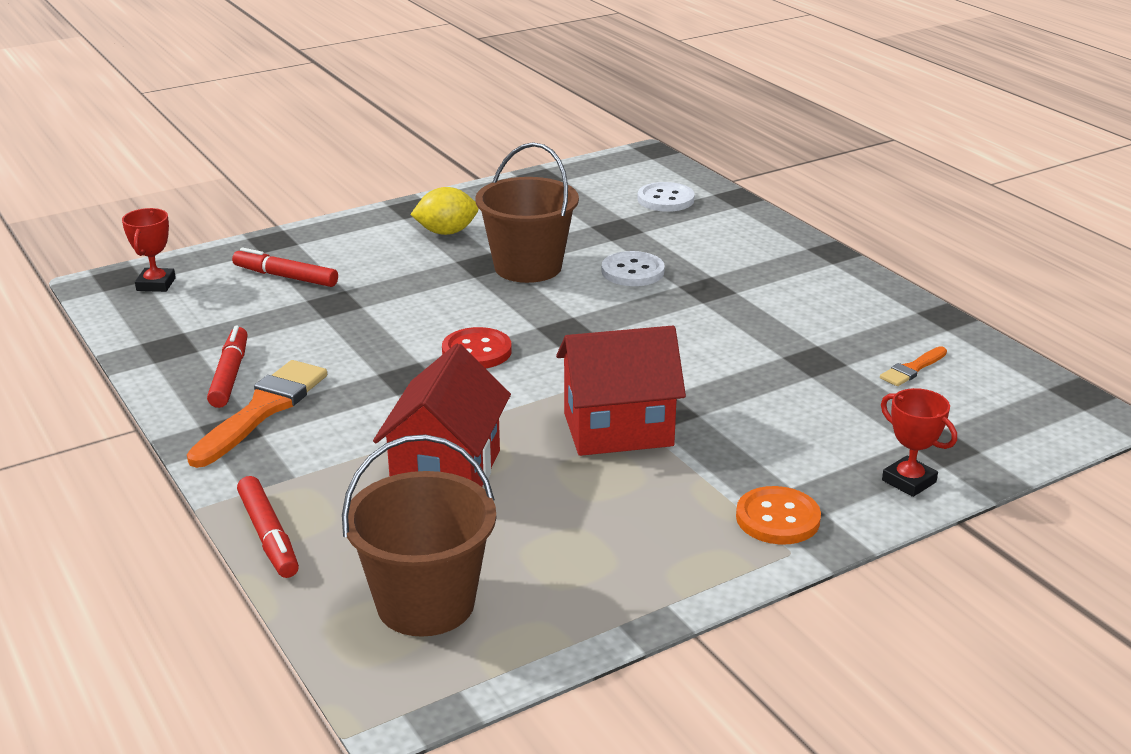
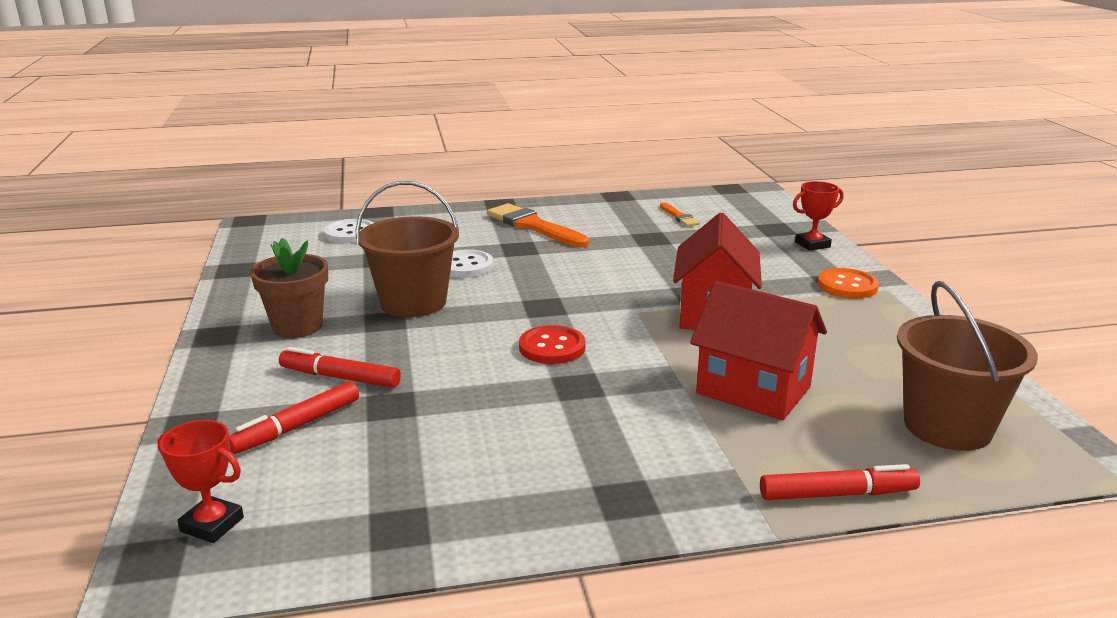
camera: 70 degrees left, 5 degrees down
(229, 375) = (503, 487): red marker -> red marker (340, 378)
(262, 410) = (595, 473): orange brush -> orange brush (534, 226)
(446, 232) = (297, 326): yellow lemon -> brown flower pot

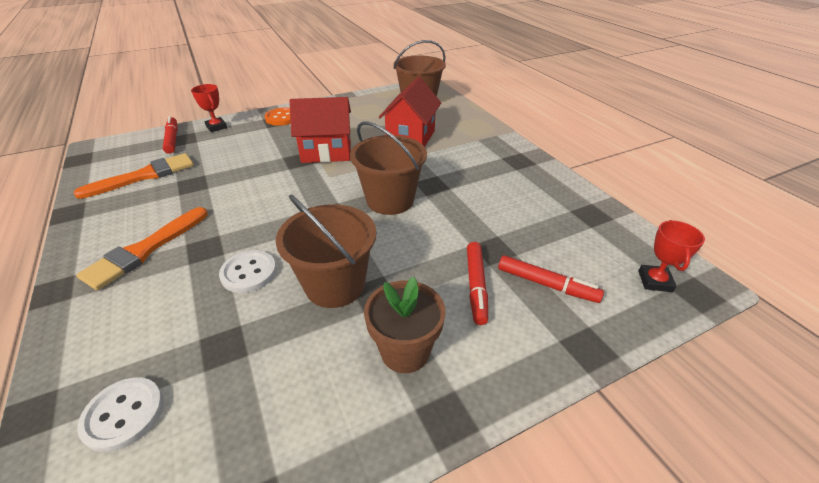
camera: 105 degrees left, 15 degrees up
(552, 347) = (390, 200): red button -> brown bucket
(679, 217) = (144, 176): orange brush -> orange brush, size x1.95
(837, 494) = (480, 120): red marker -> red marker (172, 139)

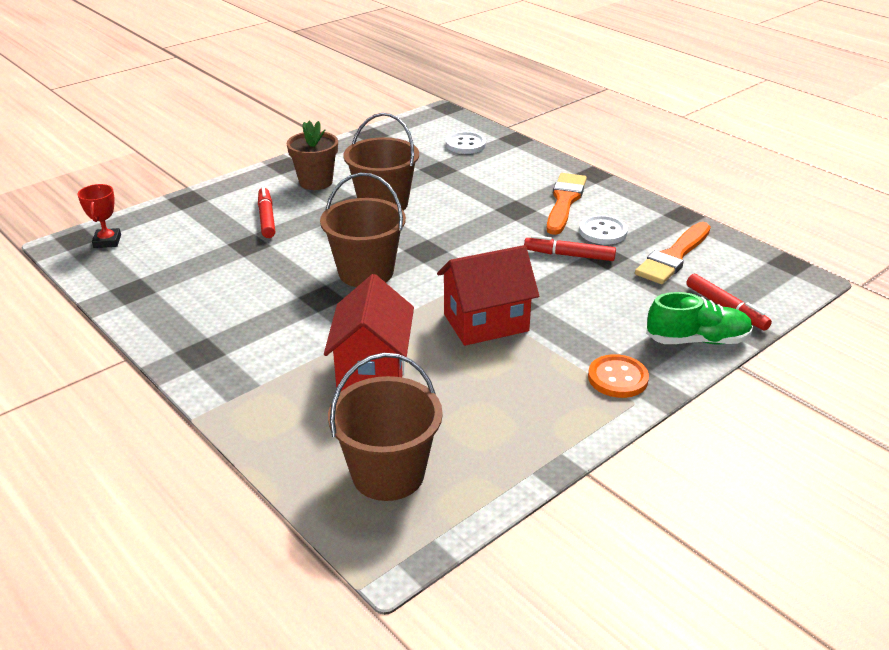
camera: 165 degrees right, 5 degrees down
(216, 127) = (697, 340): red trophy -> green shoe
(249, 273) = (459, 201): white button -> white button (603, 232)
(546, 284) = (206, 227): red marker -> red marker (569, 255)

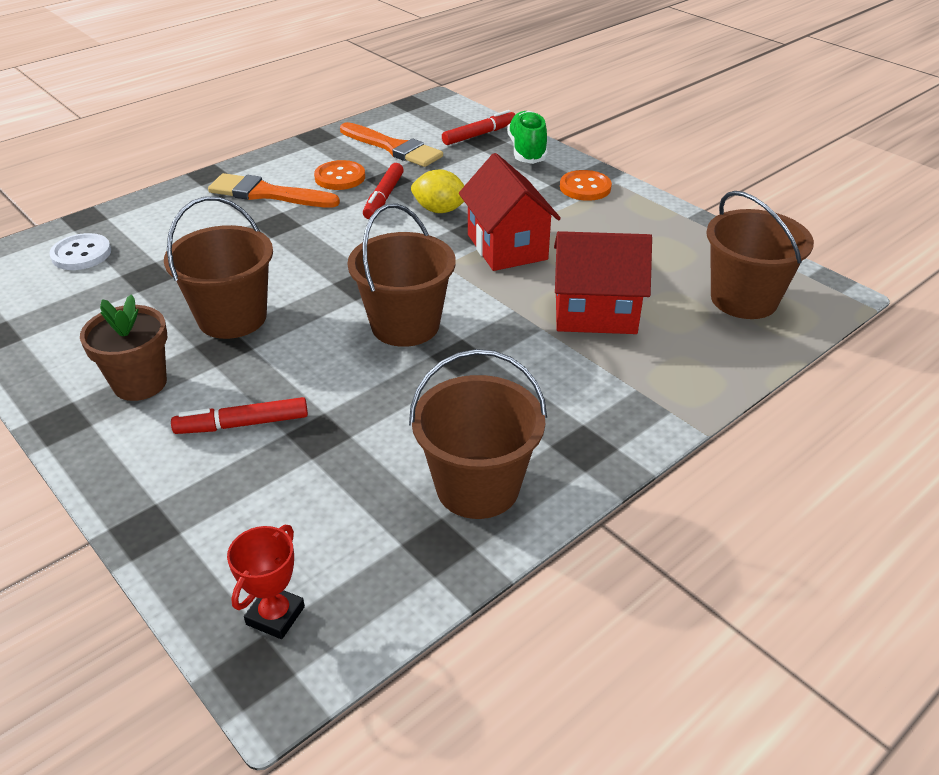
camera: 90 degrees left, 5 degrees up
(107, 241) = (275, 615): red trophy -> red trophy turned 60 degrees counterclockwise
(176, 305) = (477, 487): none -> brown bucket
(550, 285) = (440, 210): none -> yellow lemon
(603, 232) = (340, 177): white button -> orange button

